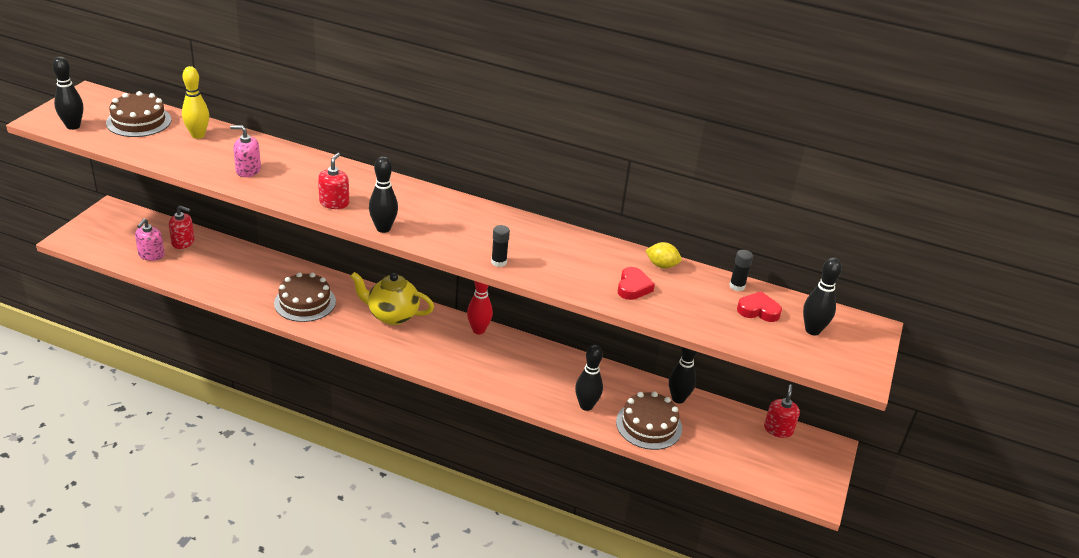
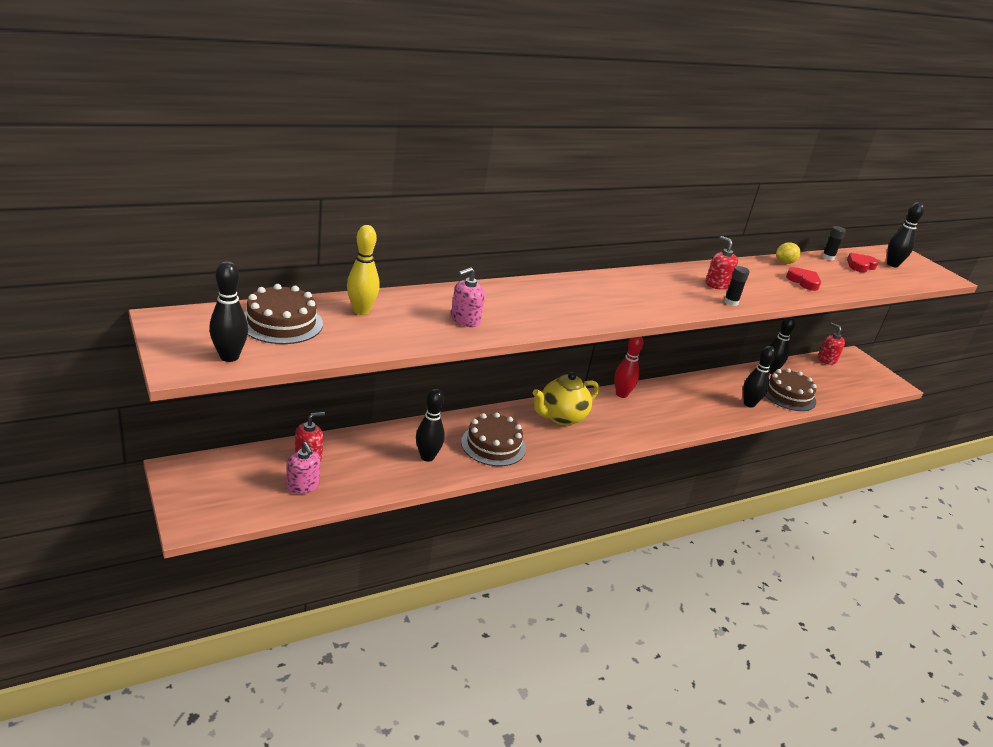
camera: 50 degrees left, 5 degrees down
(334, 203) = (572, 313): red soap dispenser -> red soap dispenser (717, 284)
(383, 228) = (637, 315): black bowling pin -> black bowling pin (427, 457)

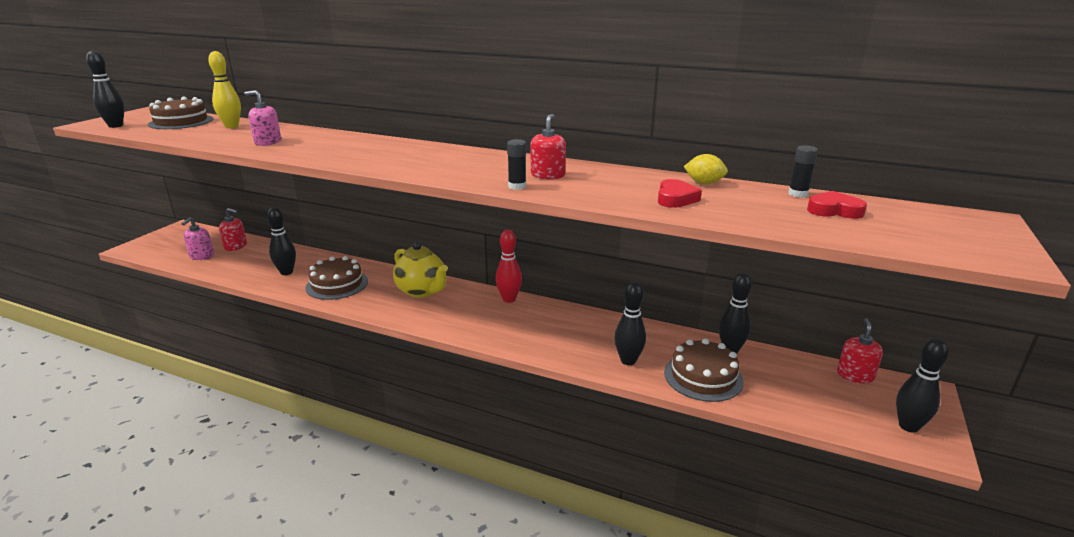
camera: 55 degrees right, 5 degrees down
(561, 417) = (422, 291): yellow teapot -> yellow teapot turned 150 degrees counterclockwise
(892, 265) = (912, 223): black bowling pin -> black bowling pin (908, 426)

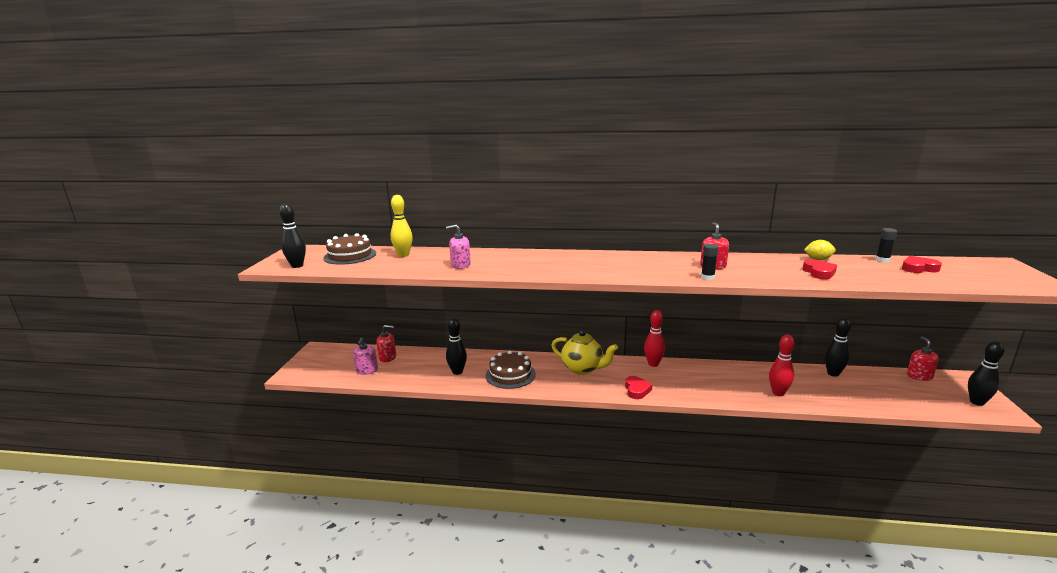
camera: 15 degrees left, 5 degrees down
(456, 325) = (637, 390): none -> red heart
(628, 360) = (778, 393): black bowling pin -> red bowling pin
(703, 376) = (834, 394): brown cake -> none

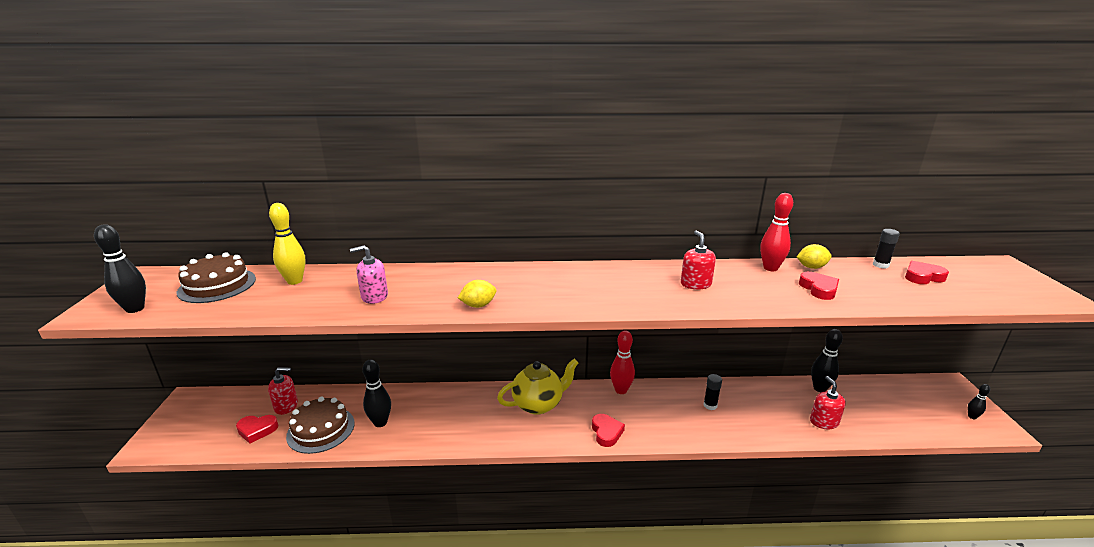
camera: 10 degrees left, 5 degrees up
(367, 370) = (257, 430): pink soap dispenser -> red heart
(510, 375) = (449, 421): brown cake -> brown cake (321, 429)
(537, 272) = (478, 305): none -> yellow lemon
(583, 369) = (538, 404): yellow teapot -> yellow teapot turned 45 degrees counterclockwise
(707, 277) = (693, 304): black glue stick -> black glue stick (710, 405)
(778, 393) = (766, 422): red bowling pin -> red bowling pin (770, 268)
(919, 376) = (907, 385): red soap dispenser -> red soap dispenser (824, 422)
(977, 402) = (972, 417): black bowling pin -> black bowling pin, size x0.54

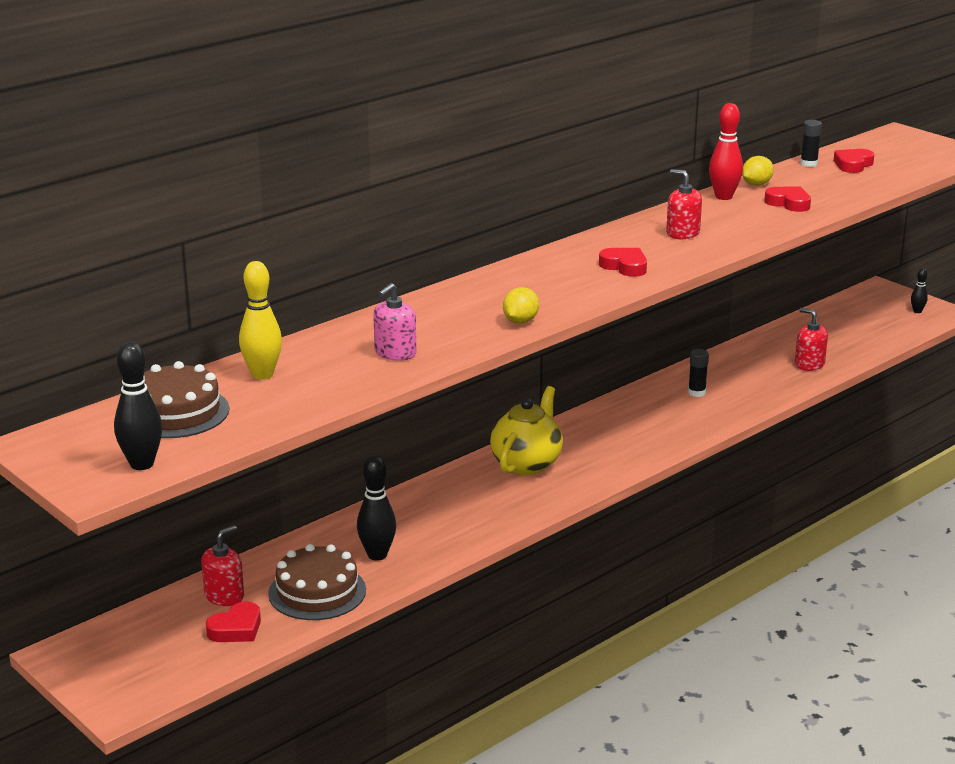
camera: 40 degrees left, 0 degrees up
(606, 432) = (631, 456): red heart -> red heart (624, 266)
(621, 390) = (593, 416): red bowling pin -> none
(819, 388) = (776, 337): black bowling pin -> none

